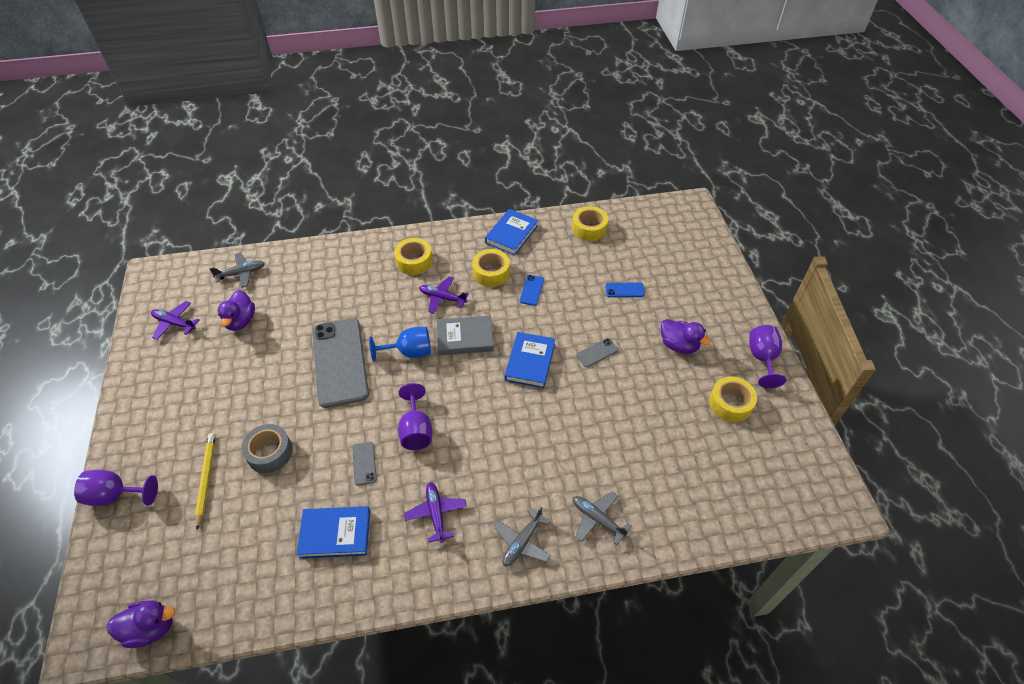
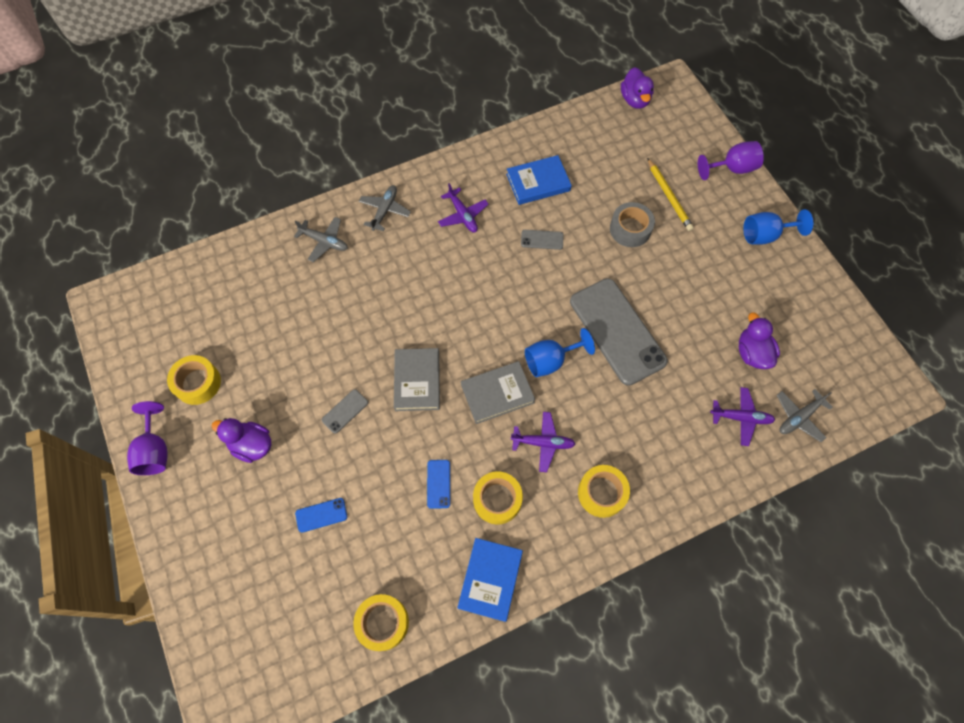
camera: 165 degrees right, 15 degrees up
(146, 414) = (765, 235): none -> blue goblet
(151, 628) = (635, 100): purple duck -> purple duck turned 75 degrees counterclockwise
(174, 323) = (819, 332): purple plane -> purple plane (741, 418)
(364, 463) = (542, 240): grey phone -> grey phone turned 60 degrees counterclockwise
(416, 430) = (508, 279): purple goblet -> none
(530, 362) = (417, 381): blue book -> grey book

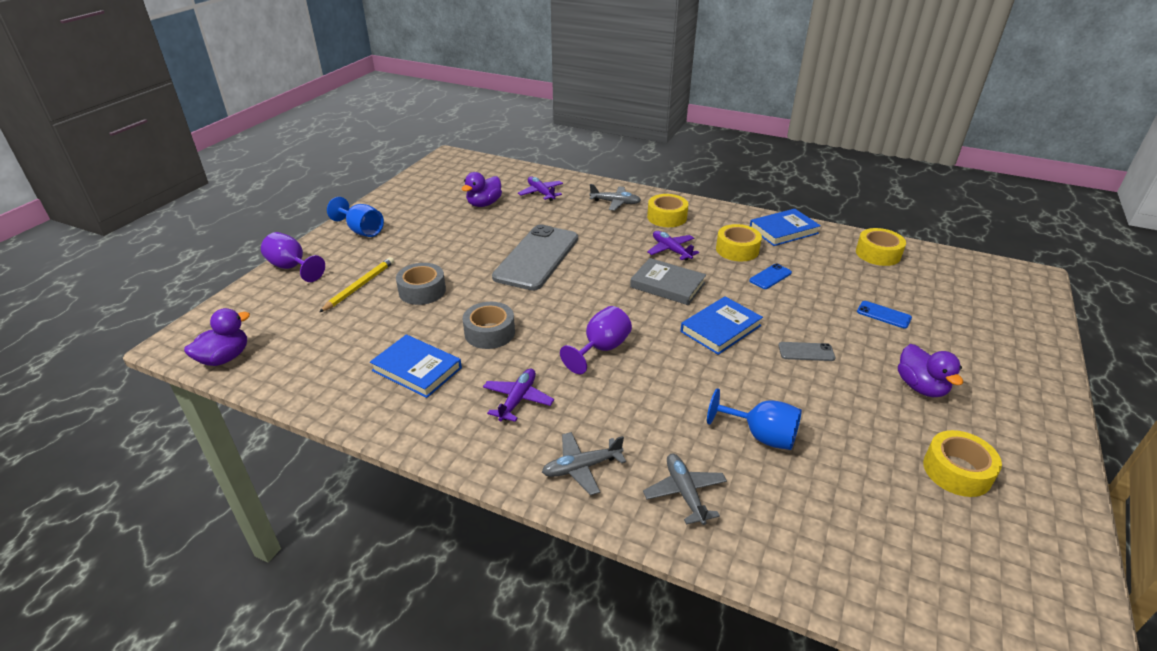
camera: 130 degrees left, 30 degrees down
(155, 450) = (1041, 449): purple goblet -> purple goblet (601, 349)
(417, 381) = (720, 328): grey book -> blue book
(542, 240) = (489, 333): grey phone -> grey tape
(550, 360) = (604, 274): blue goblet -> blue goblet (761, 436)
(799, 417) = (513, 177): grey plane -> grey plane (615, 202)

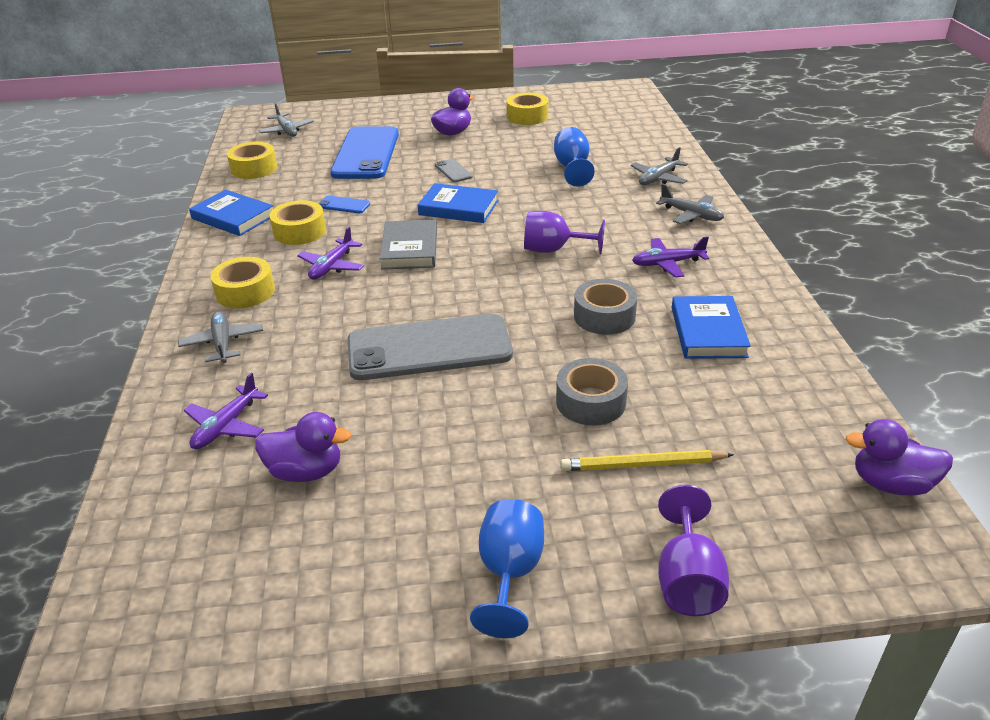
camera: 120 degrees left, 0 degrees up
(883, 315) = (366, 153): blue phone -> blue phone, size x2.48
(971, 286) = (287, 131): none -> grey plane

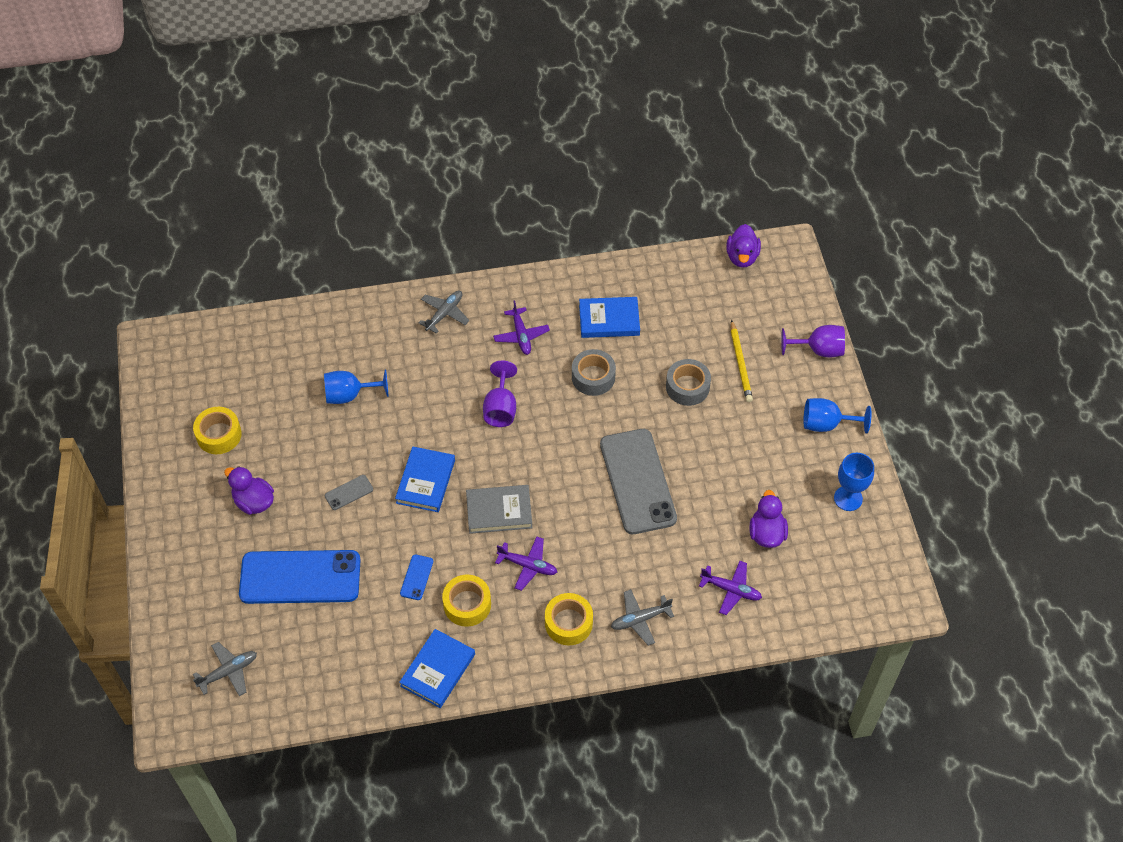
camera: 95 degrees left, 20 degrees up
(254, 168) = (328, 681): yellow tape -> none
(341, 588) = (848, 498): none -> blue goblet
(658, 178) = (376, 331): grey plane -> none

